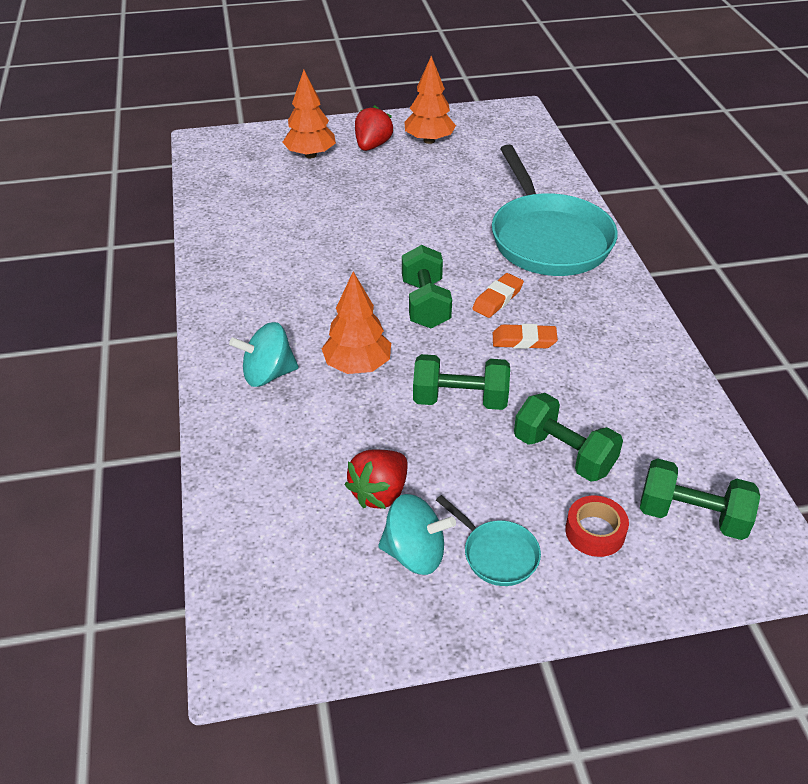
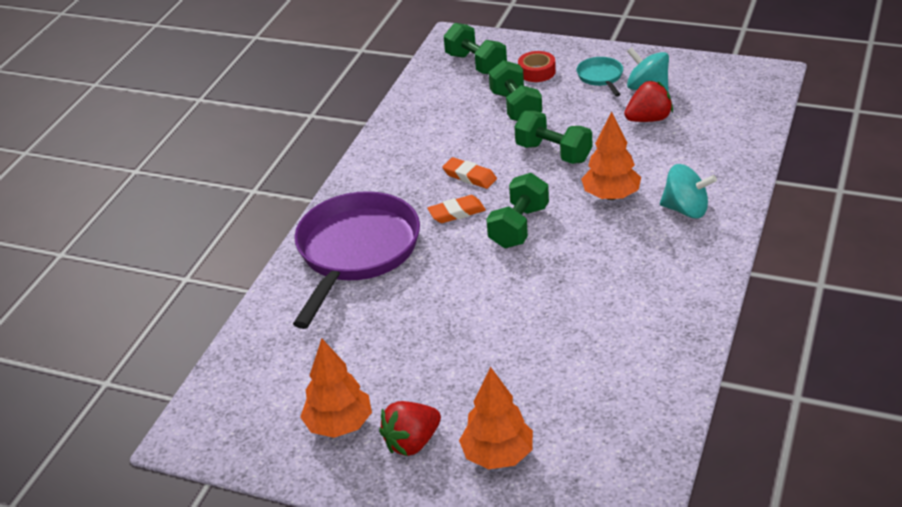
camera: 145 degrees left, 5 degrees down
(548, 238) = (356, 252): turquoise pan -> purple pan

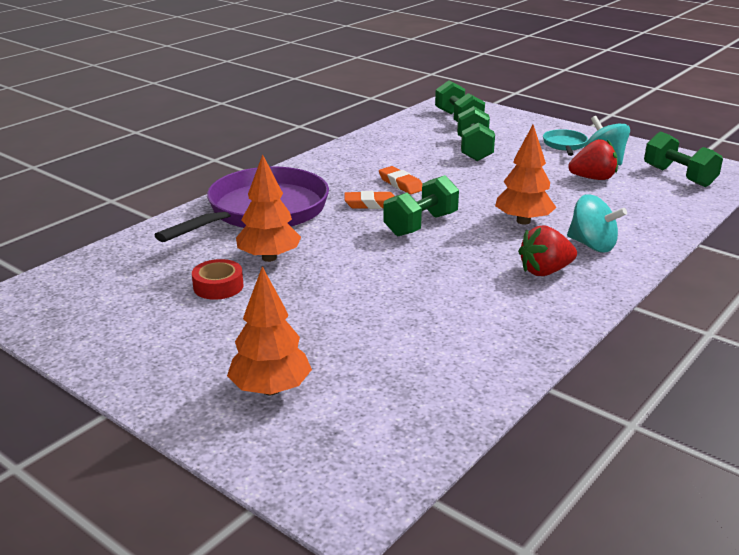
camera: 15 degrees right, 10 degrees down
(339, 425) = (142, 326): orange tree -> orange tree (269, 258)
(412, 442) = (197, 357): red strawberry -> red strawberry (545, 271)
(537, 72) = (508, 132): red tape -> red tape (218, 286)
(553, 153) = (488, 183): green dumbbell -> green dumbbell (679, 176)

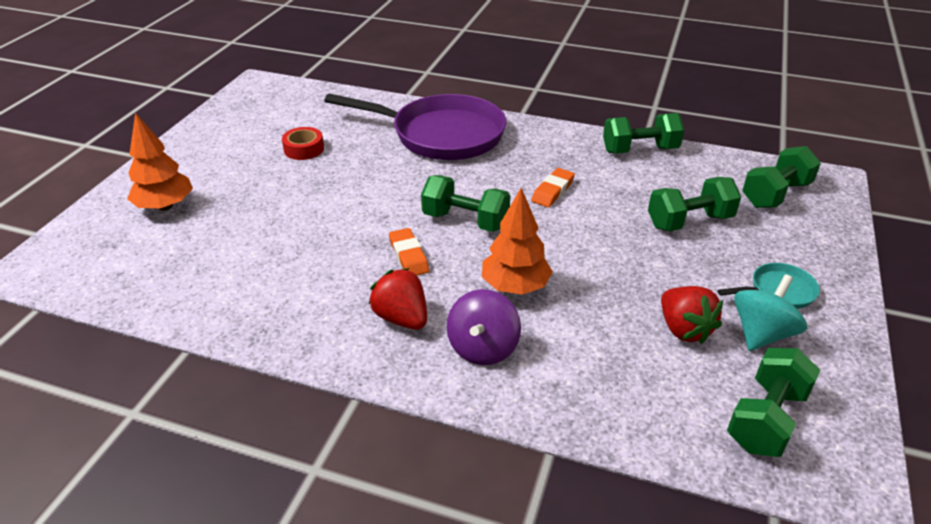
camera: 70 degrees right, 10 degrees up
(269, 258) = (359, 158): orange tree -> none
(365, 143) = (640, 150): none -> green dumbbell
(371, 204) = (492, 184): orange eraser -> orange eraser (409, 256)
(592, 245) = (483, 348): turquoise spinning top -> purple spinning top

